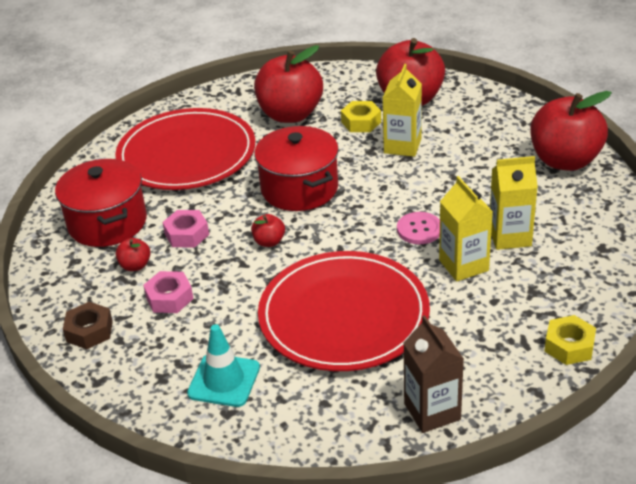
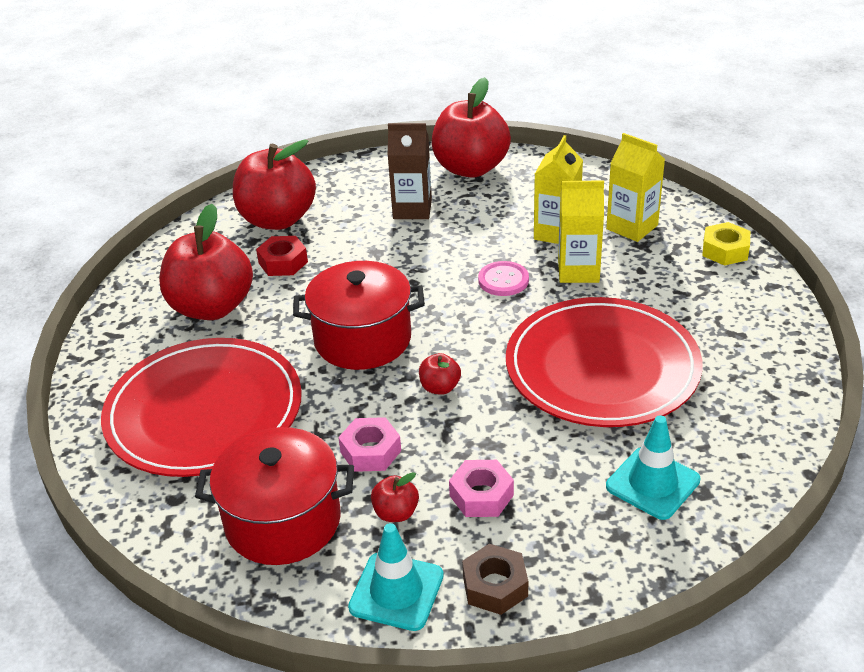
camera: 65 degrees left, 0 degrees up
(68, 290) = (396, 591): none -> turquoise traffic cone
(361, 122) = (283, 262): yellow nut -> red nut
(402, 146) = (355, 249): yellow carton -> yellow carton (632, 227)
(432, 411) = (769, 352): brown carton -> brown carton (412, 209)

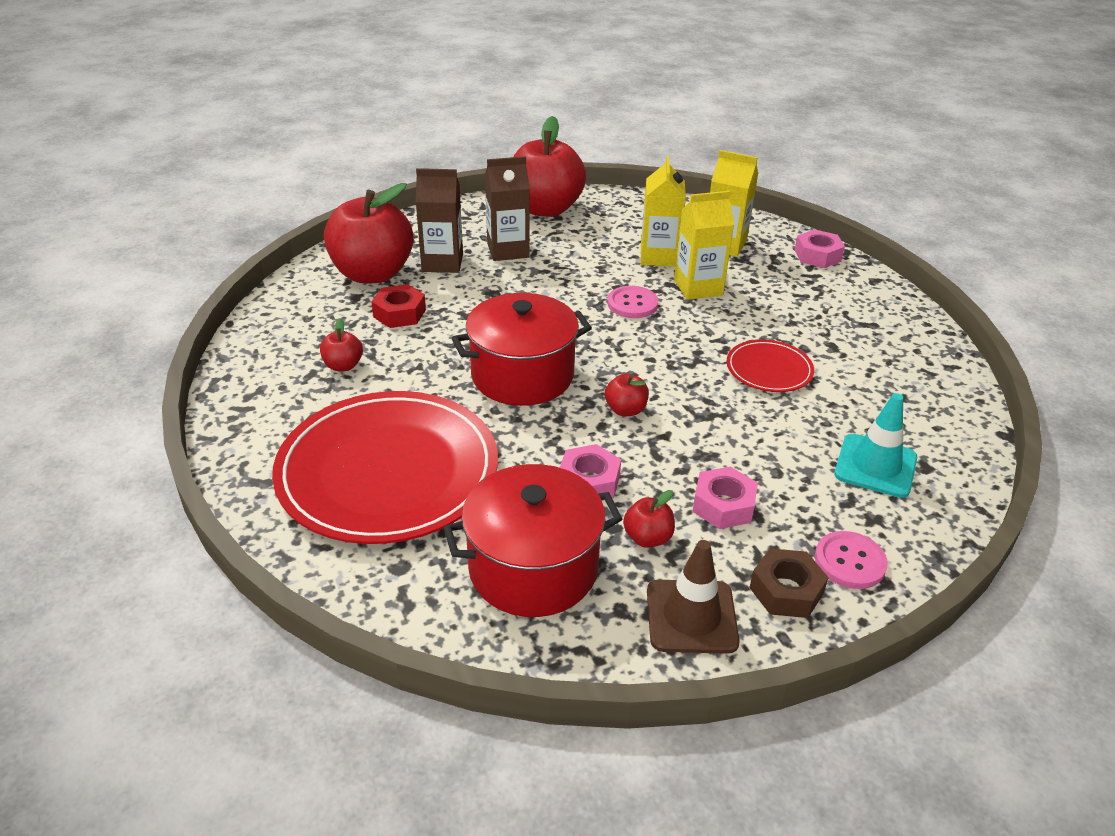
camera: 20 degrees left, 0 degrees up
(212, 307) = (343, 366): red apple -> red apple, size x0.42
(345, 215) = (442, 263): none -> brown carton
(396, 591) = (691, 616): turquoise traffic cone -> brown traffic cone
(571, 571) = (850, 562): none -> pink button
(602, 367) = (769, 369): red plate -> red plate, size x0.45
(725, 250) = (817, 255): yellow nut -> pink nut

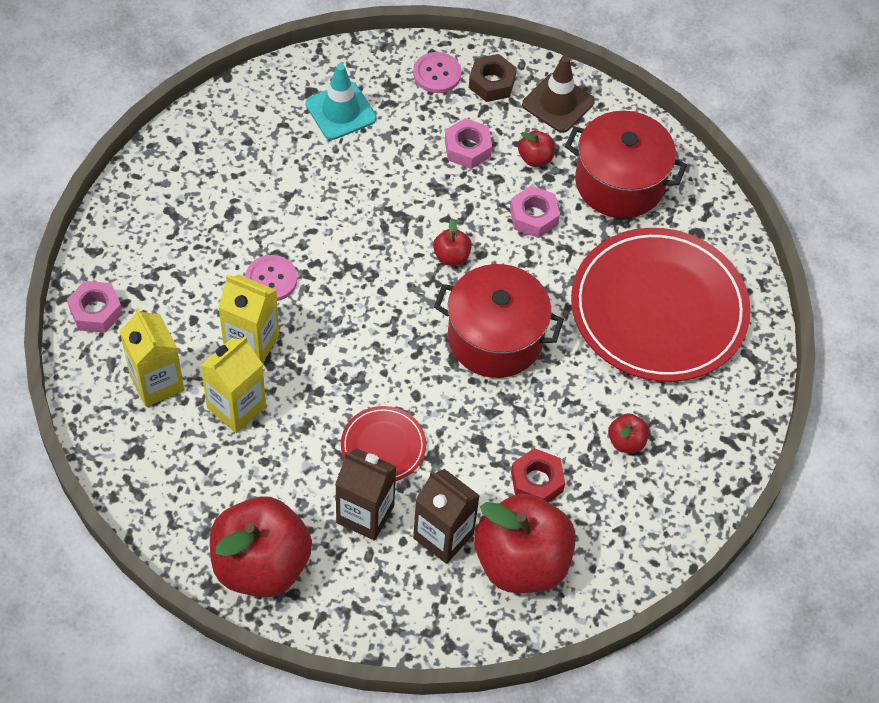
camera: 145 degrees left, 20 degrees up
(632, 304) = (329, 360): pink button -> pink button (271, 279)
(769, 369) = (307, 223): red plate -> red plate (383, 446)

